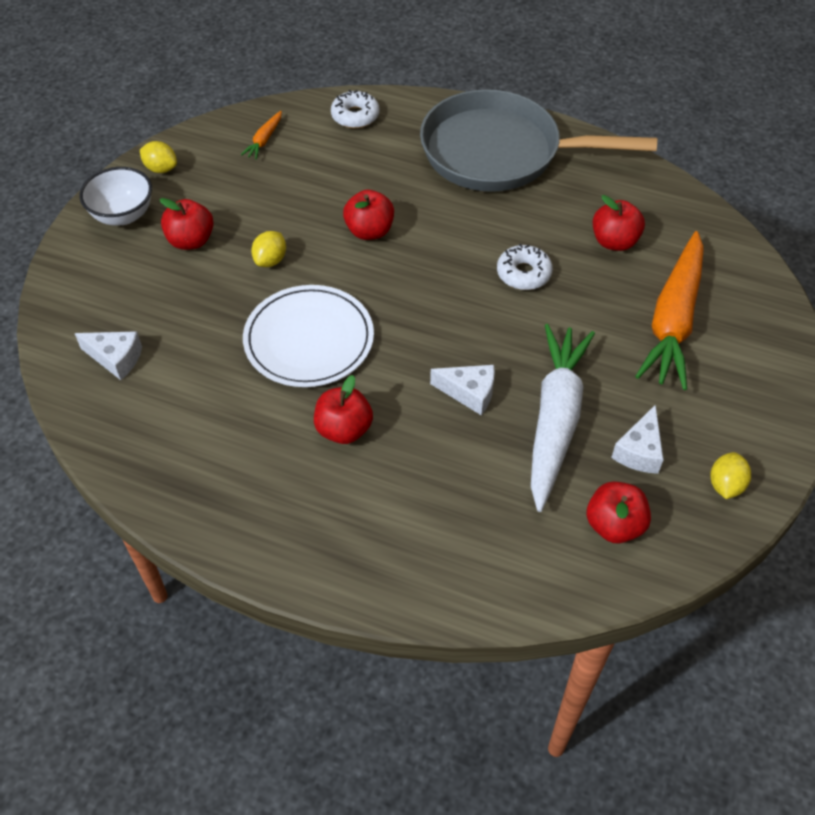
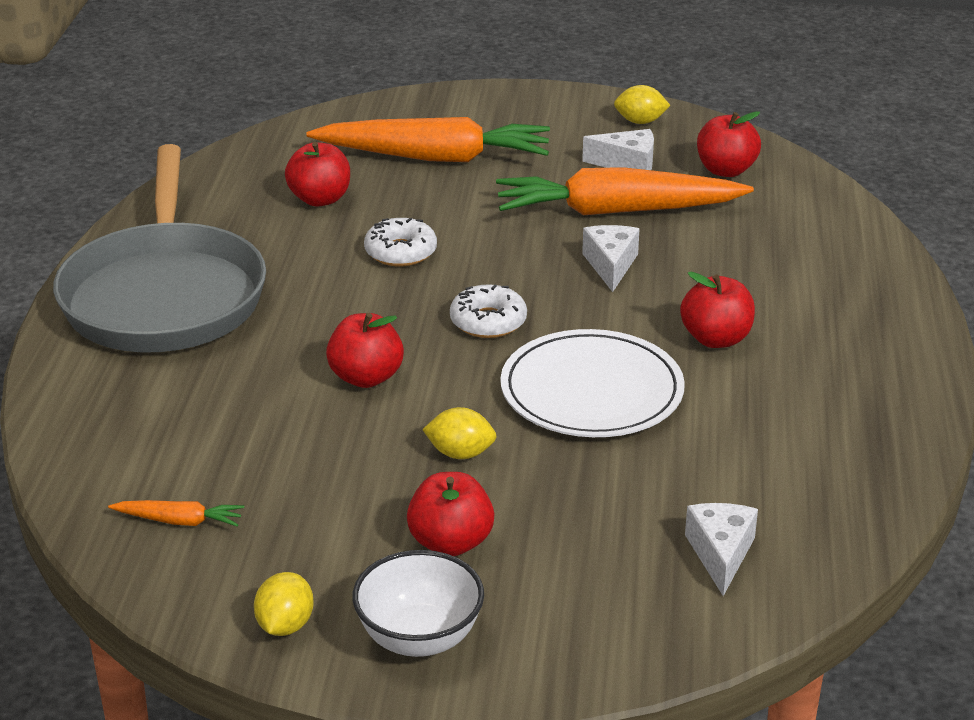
camera: 105 degrees left, 20 degrees down
(355, 116) = (97, 436): white donut -> white donut (488, 321)
(555, 420) = (616, 211): white carrot -> orange carrot

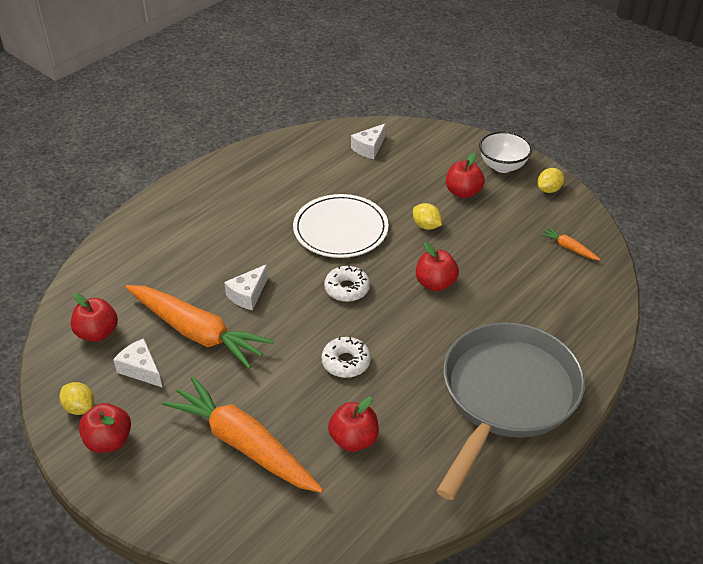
camera: 145 degrees left, 10 degrees up
(716, 339) = (256, 229): red apple -> red apple (109, 441)

